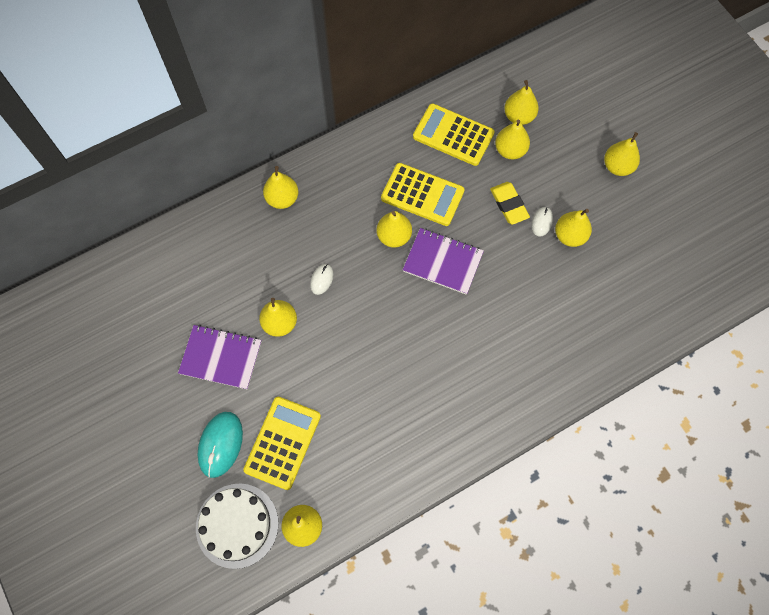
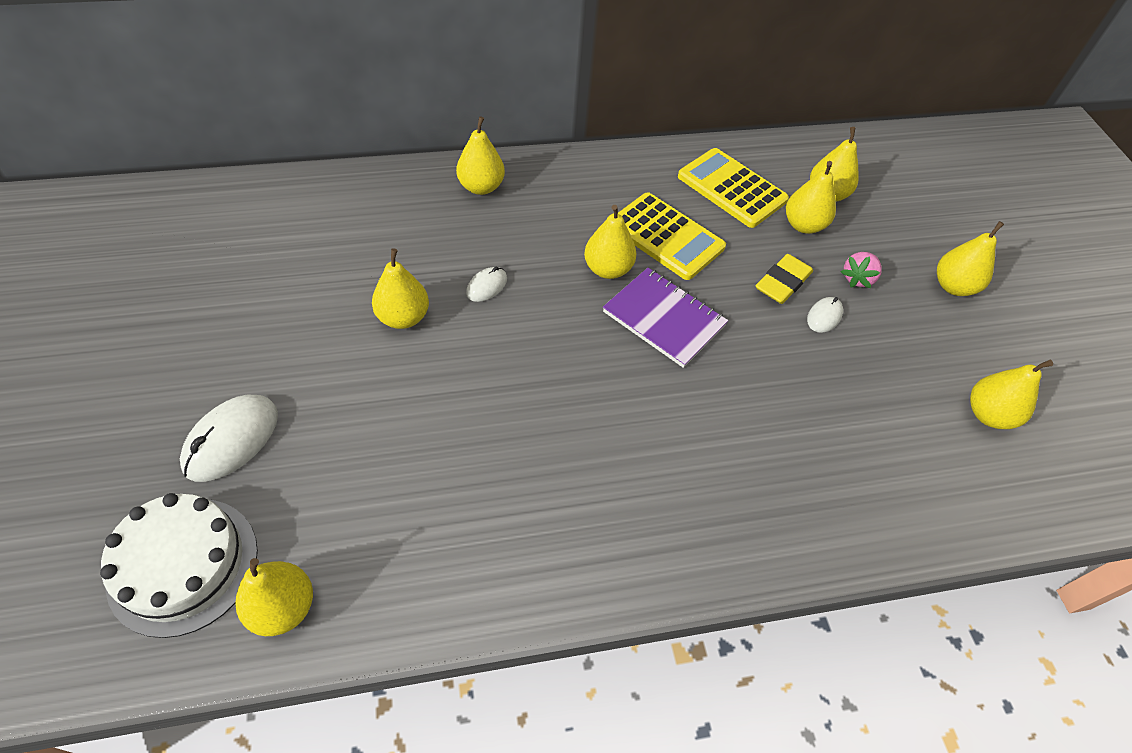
camera: 15 degrees right, 15 degrees down
(220, 444) = (231, 440): turquoise mouse -> white mouse
(221, 358) = (300, 331): purple notebook -> none
(282, 443) = (321, 470): yellow calculator -> none
(509, 204) = (782, 282): yellow eraser -> yellow eraser turned 45 degrees clockwise
(555, 183) = (857, 279): none -> pink strawberry
(569, 236) = (861, 345): yellow pear -> yellow pear (988, 414)

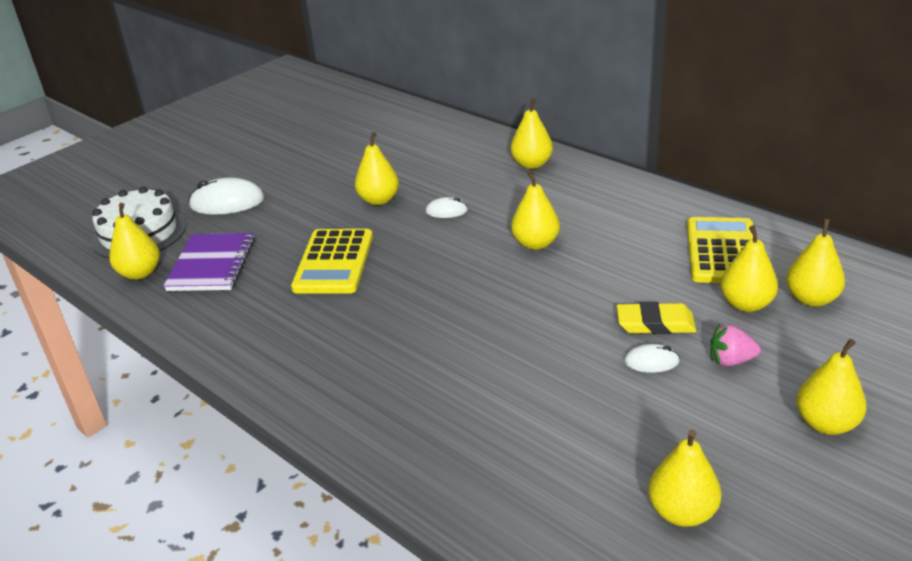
camera: 60 degrees right, 20 degrees down
(664, 319) = (524, 288): purple notebook -> purple notebook (212, 265)
(666, 236) = (611, 250): yellow calculator -> yellow calculator (334, 262)

